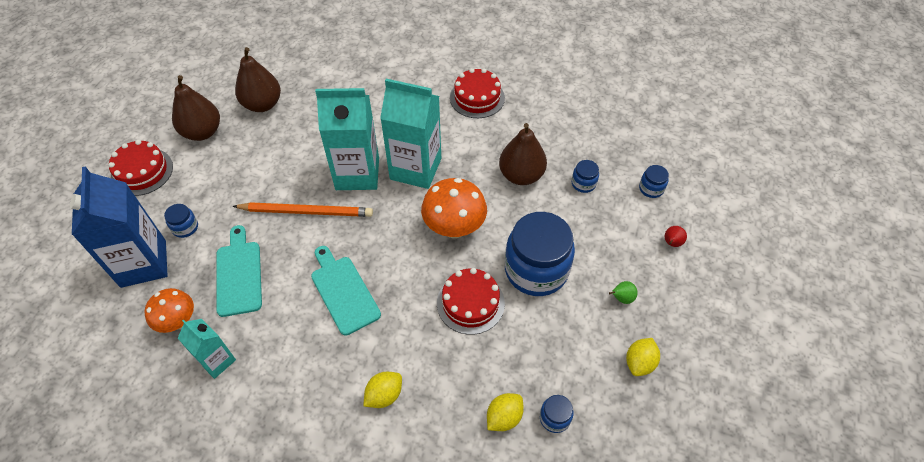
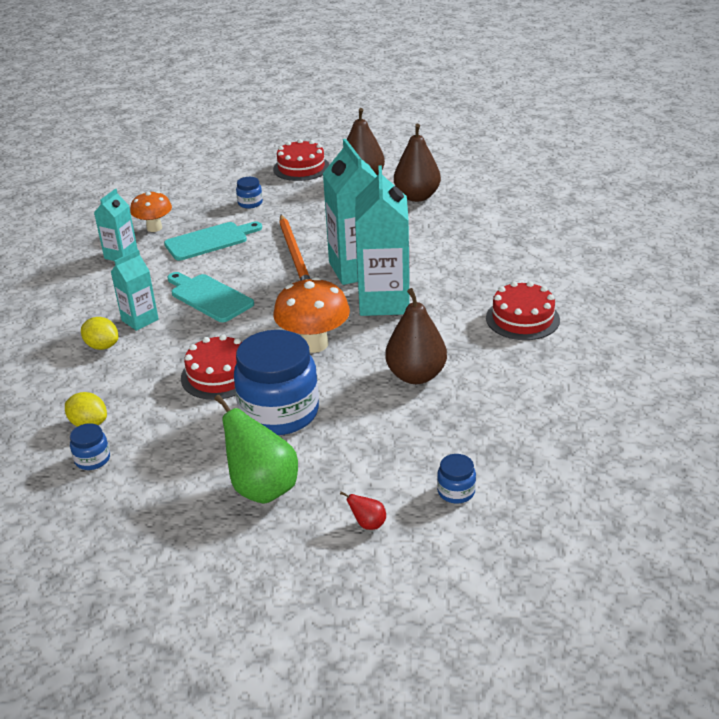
camera: 75 degrees right, 20 degrees down
(143, 263) = (206, 197): blue carton -> none
(343, 291) = (209, 297): turquoise cutting board -> turquoise cutting board turned 90 degrees counterclockwise
(354, 356) = (140, 320): none -> turquoise carton
(583, 183) = (431, 428): blue jar -> none
(621, 298) = (262, 488): green pear -> green pear, size x2.34
(639, 363) = (174, 516): yellow lemon -> none

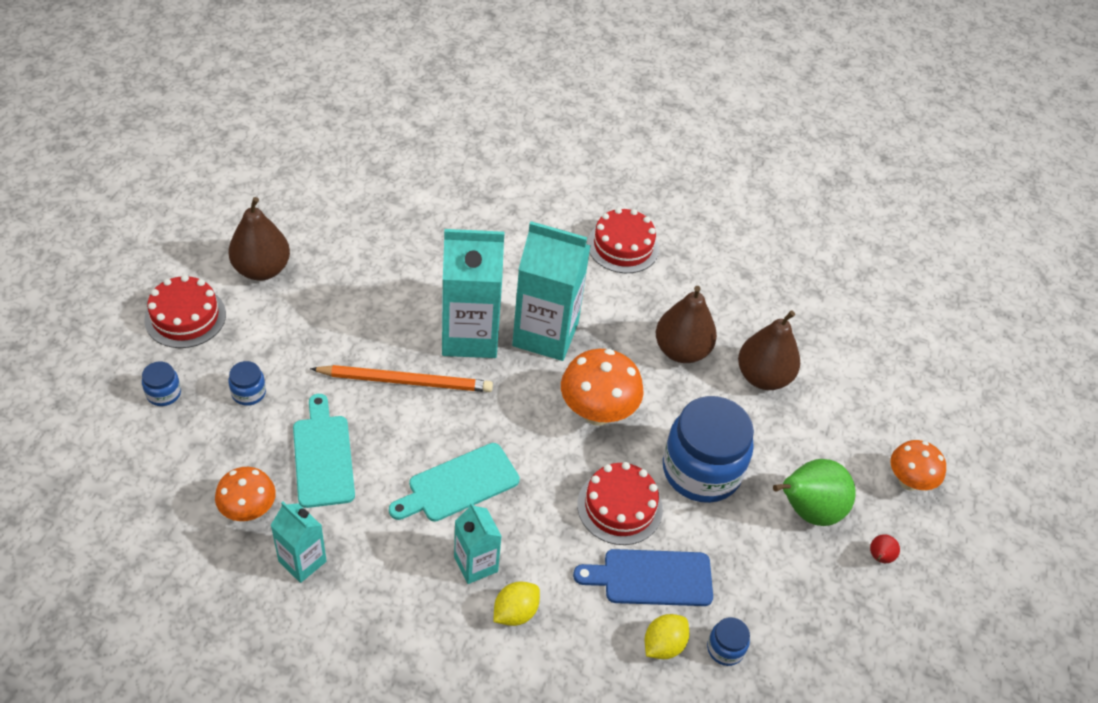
camera: 80 degrees left, 15 degrees up
(153, 405) = (651, 578): none -> blue cutting board
(334, 561) = (908, 481): none -> orange mushroom
(368, 524) = (870, 446): red pear -> red pear (879, 557)
(417, 197) = (340, 237): brown pear -> brown pear (763, 377)
(456, 491) = (846, 377): blue jar -> blue jar (163, 393)

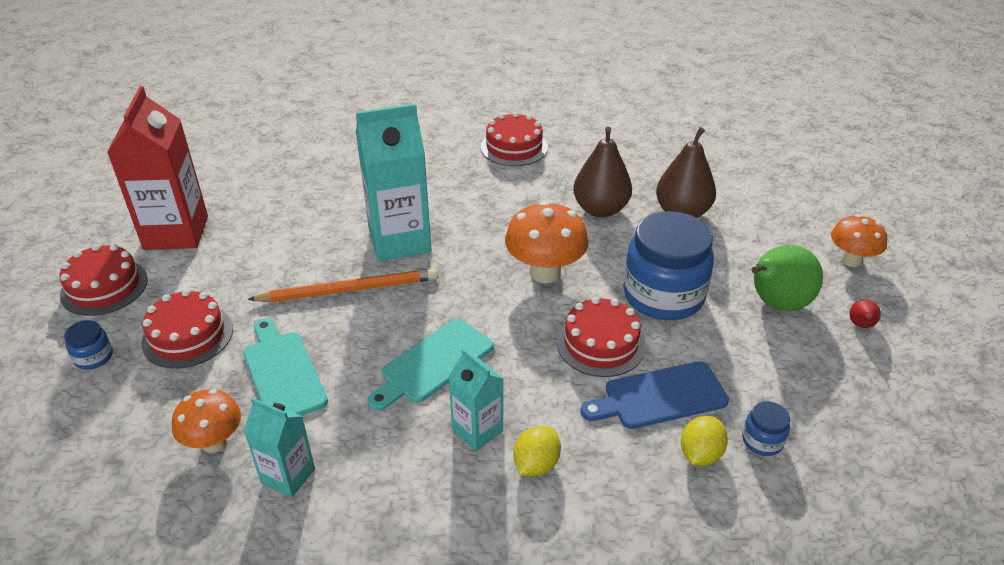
camera: 10 degrees left, 10 degrees down
(248, 393) = (187, 336): blue jar -> red cake
(262, 269) = (176, 232): brown pear -> red carton
(545, 334) = (471, 224): turquoise carton -> none

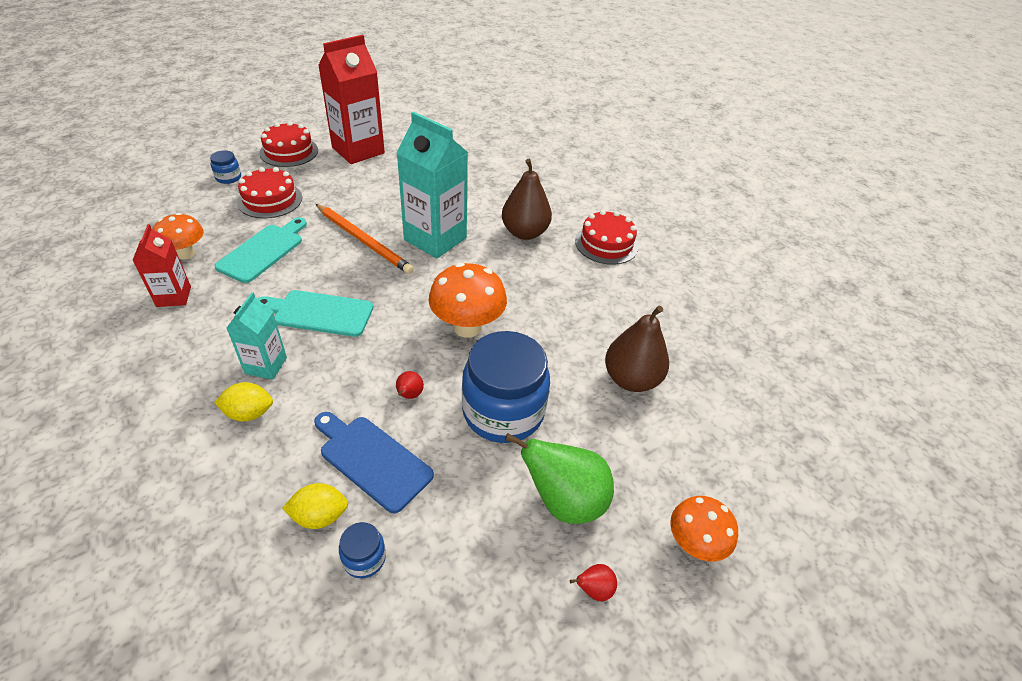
camera: 50 degrees right, 5 degrees up
(288, 476) = (173, 296): turquoise carton -> red carton
(600, 209) = (579, 325): brown pear -> brown pear (524, 233)
(600, 343) = (409, 395): red cake -> red pear

